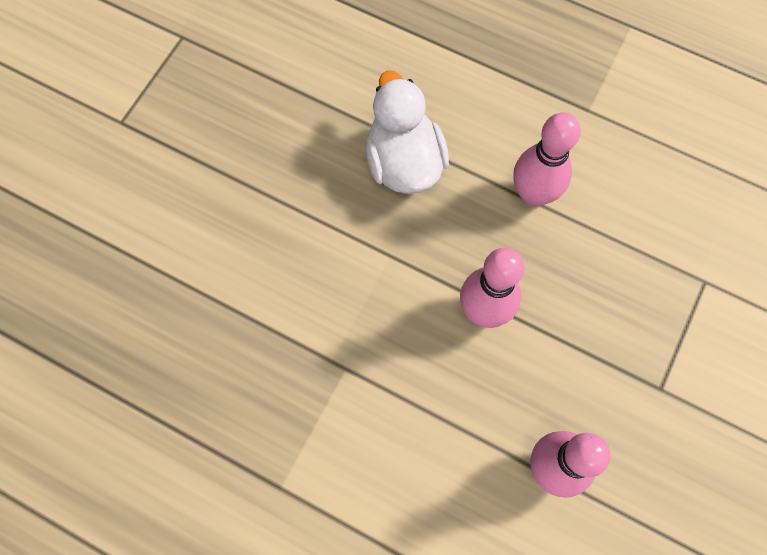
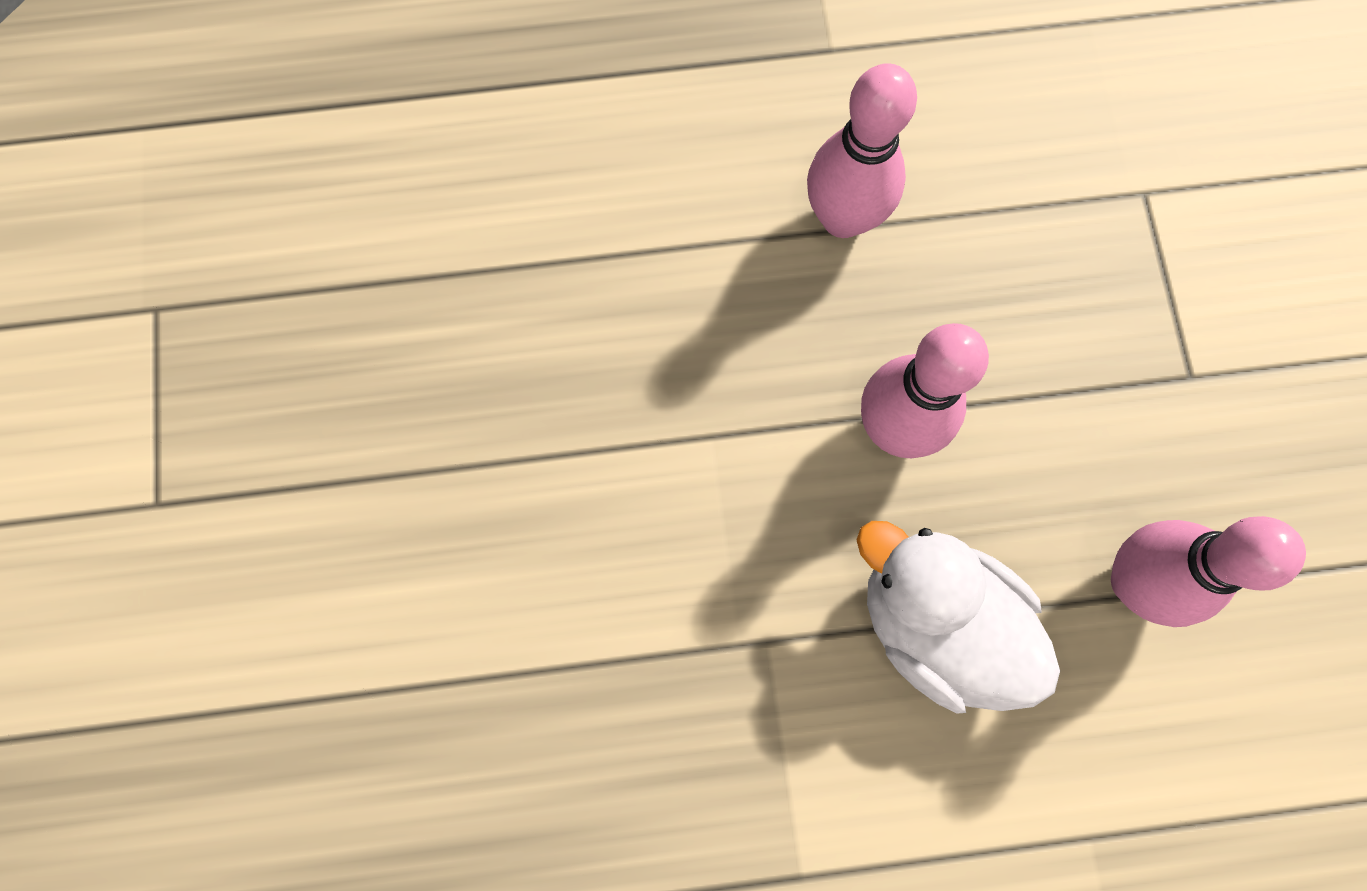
camera: 35 degrees left, 5 degrees up
(403, 162) = (632, 288): white duck -> white duck (937, 624)

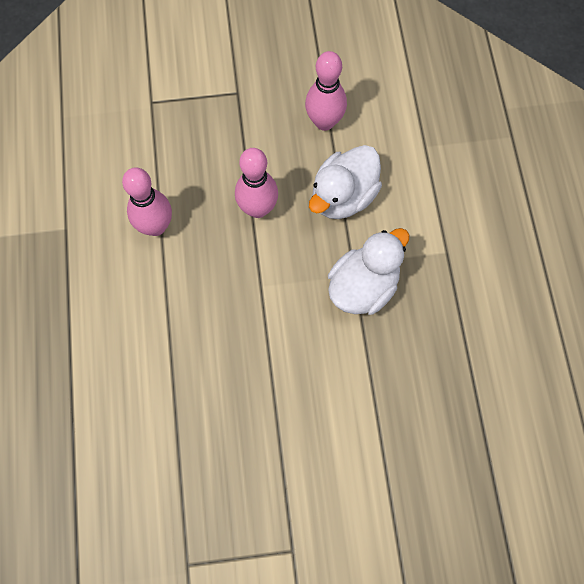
camera: 90 degrees left, 5 degrees down
(711, 666) = (363, 286): none -> white duck

